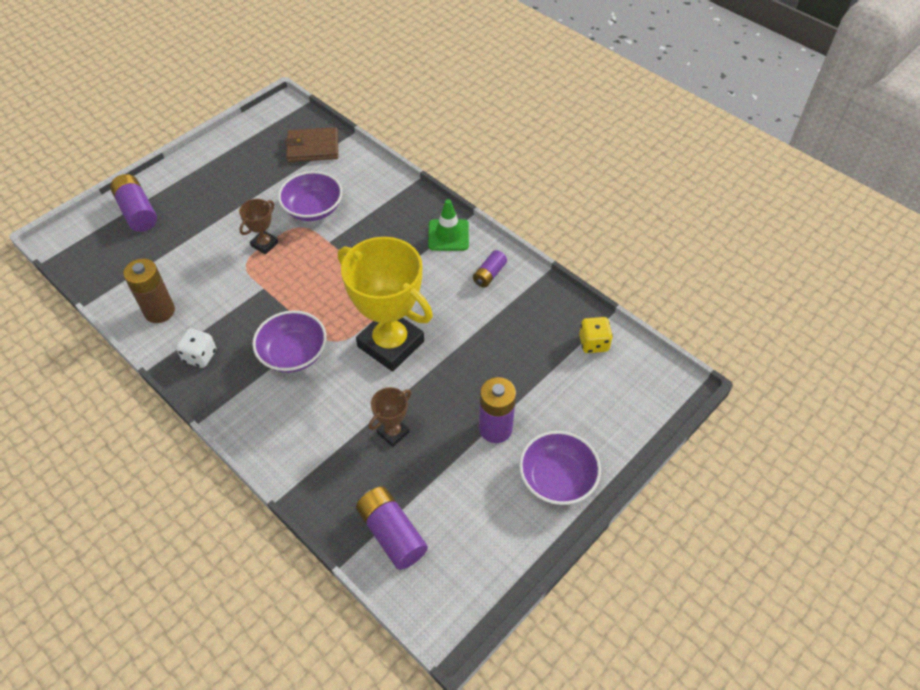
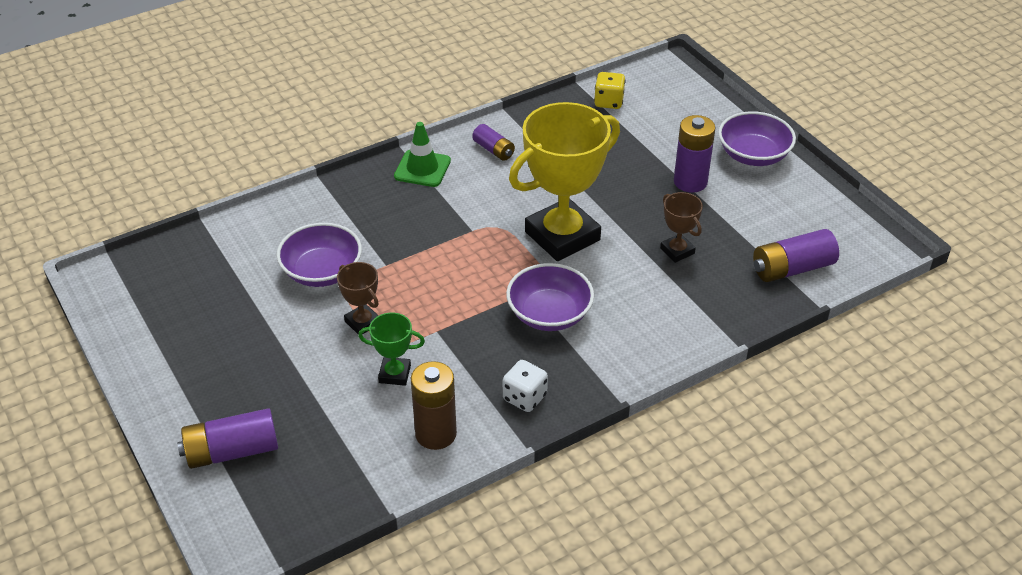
camera: 75 degrees left, 10 degrees down
(215, 275) = (394, 374): none -> green trophy
(313, 147) = (206, 259): brown wallet -> none

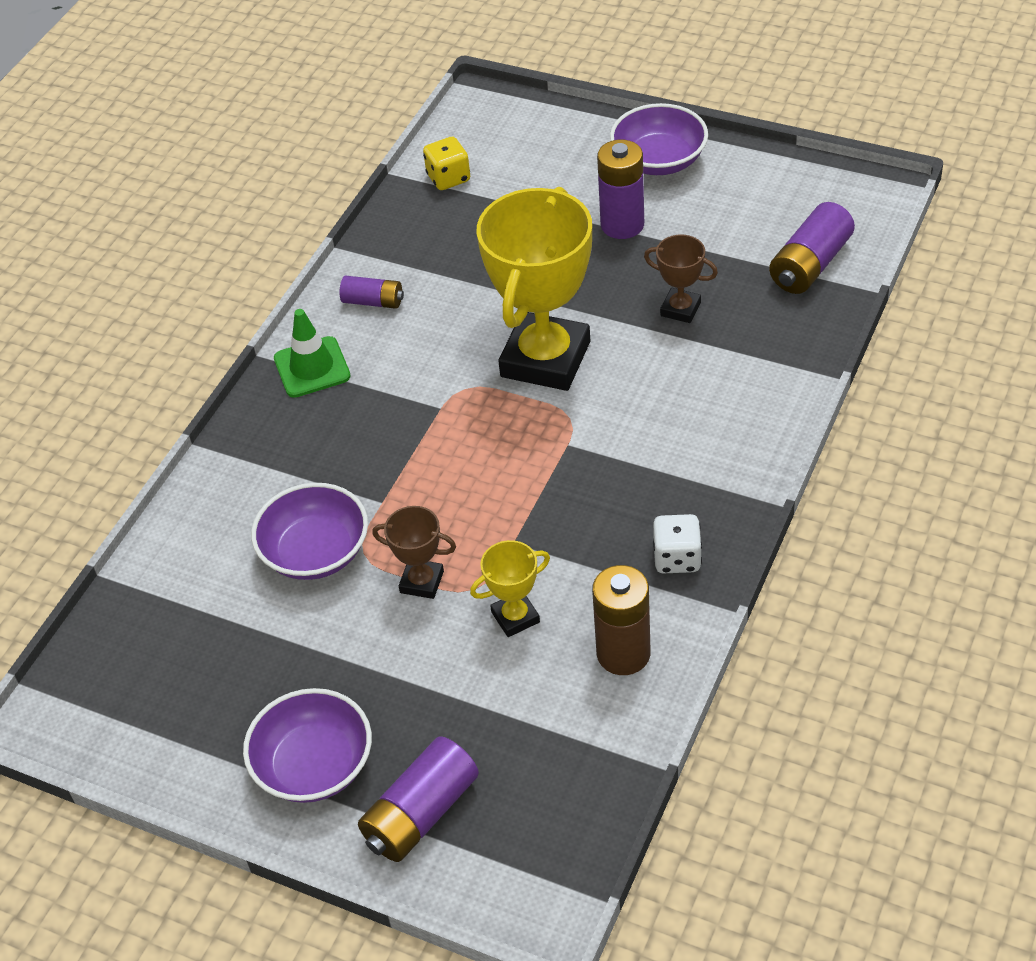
camera: 30 degrees left, 5 degrees up
(394, 374) = (515, 617): green trophy -> yellow trophy
(549, 314) = (615, 453): purple bowl -> purple bowl (314, 765)

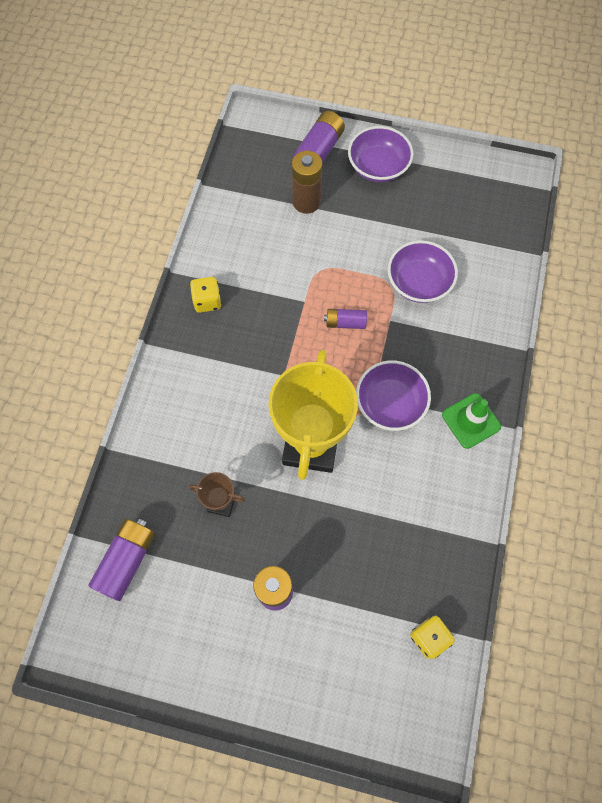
camera: 165 degrees right, 20 degrees up
(373, 301) = (448, 488): purple battery -> purple battery (345, 323)
(422, 582) = (351, 270): brown trophy -> none
(515, 617) = (293, 255): yellow trophy -> none
(623, 653) = (231, 241): brown battery -> brown battery (306, 202)
(659, 160) = (254, 679): purple bowl -> purple bowl (390, 403)
(677, 558) = (207, 301): white dice -> yellow dice

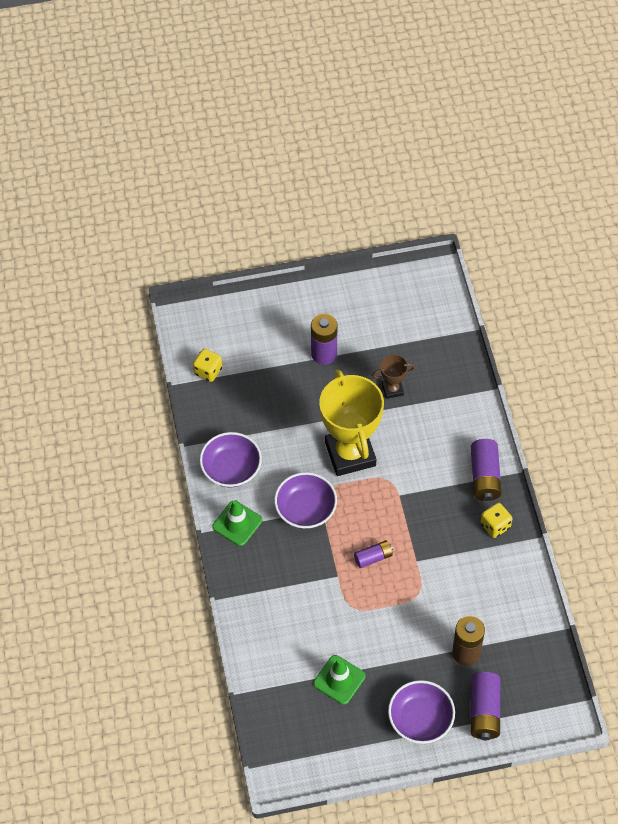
camera: 155 degrees right, 10 degrees down
(127, 560) = (434, 330): purple battery -> purple battery (485, 476)
(419, 282) = (329, 620): purple bowl -> purple bowl (231, 469)
(435, 227) = (339, 680): none -> green traffic cone

